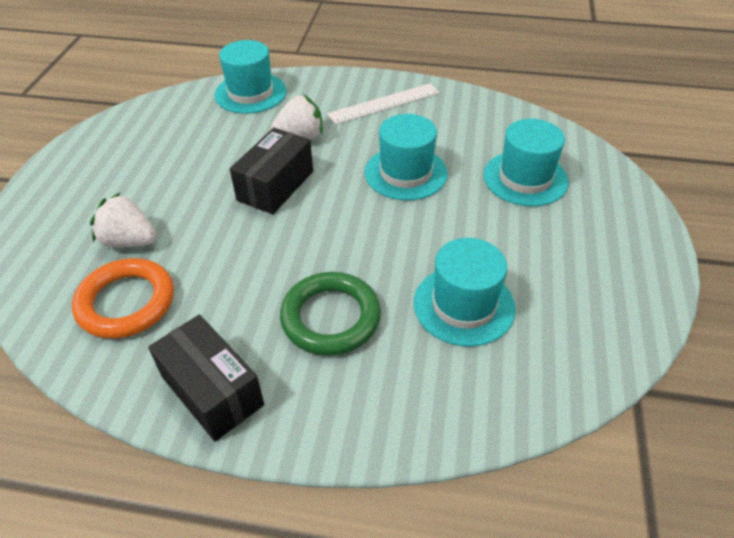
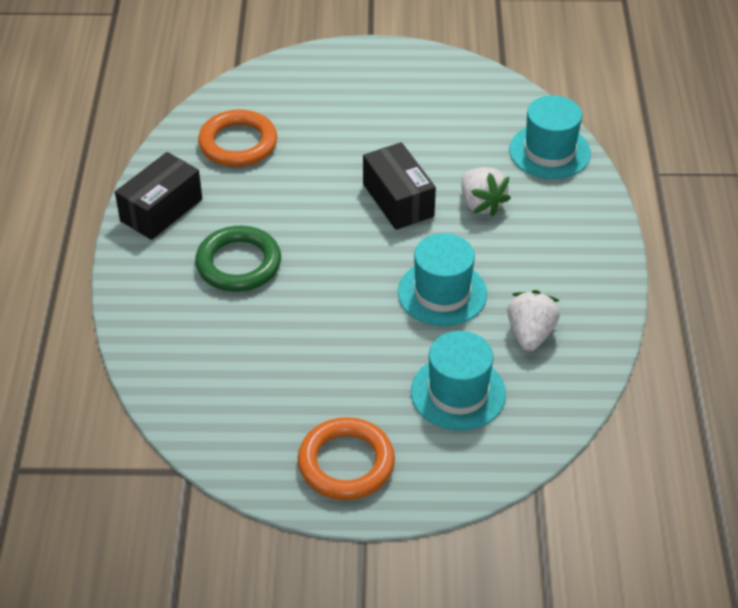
camera: 80 degrees right, 0 degrees up
(129, 241) = (305, 126): white strawberry -> white strawberry (530, 334)
(275, 186) = (398, 200): black box -> black box turned 45 degrees clockwise
(384, 103) = (566, 262): white ruler -> none
(464, 305) = (264, 349): turquoise hat -> none
(613, 257) = (346, 463): none -> orange ring

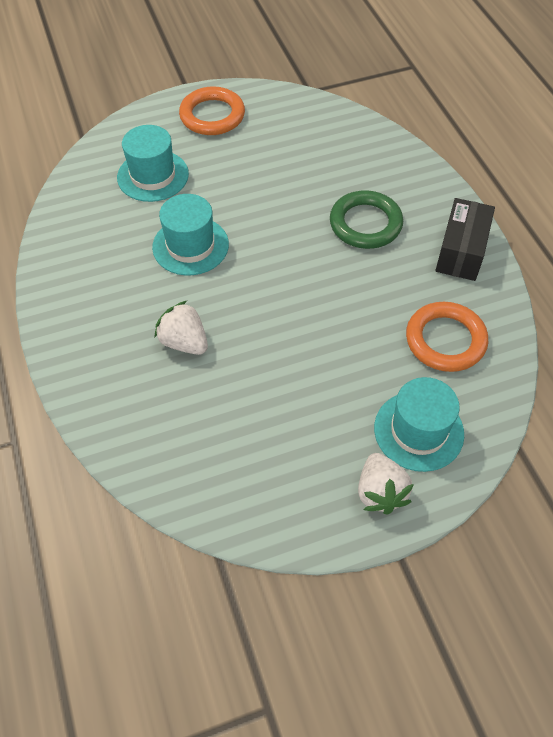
camera: 160 degrees right, 10 degrees up
(398, 200) = (263, 323): black box -> none
(530, 334) = (109, 232): white strawberry -> white strawberry (380, 492)
(549, 151) = (132, 429): turquoise hat -> turquoise hat (418, 431)

